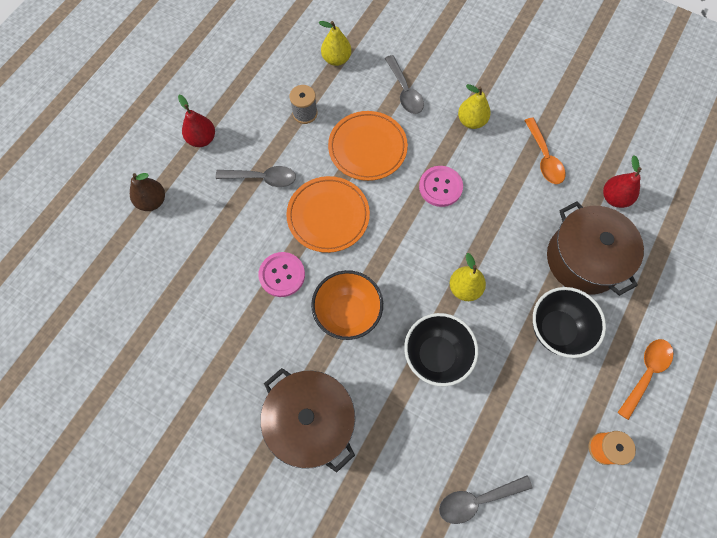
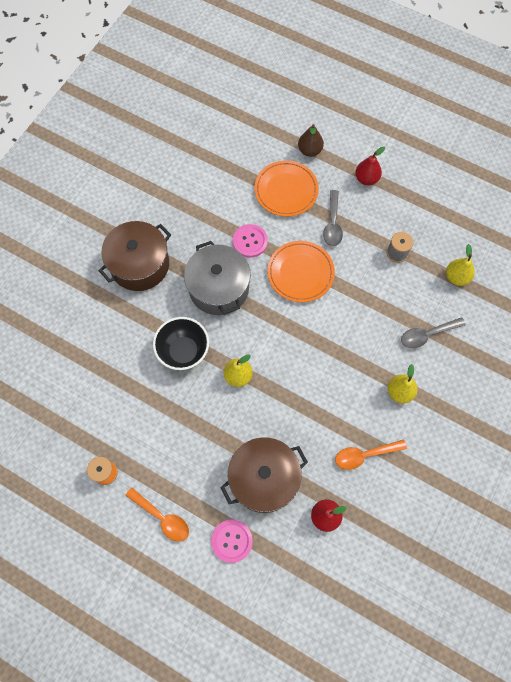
camera: 90 degrees right, 0 degrees up
(348, 313) = (219, 288): orange bowl -> grey pot
(367, 148) = (365, 303): orange plate -> orange plate (286, 190)
(440, 187) = (330, 361): pink button -> pink button (231, 541)
(477, 499) = (77, 375): grey spoon -> none
(557, 329) = (201, 447): black bowl -> none

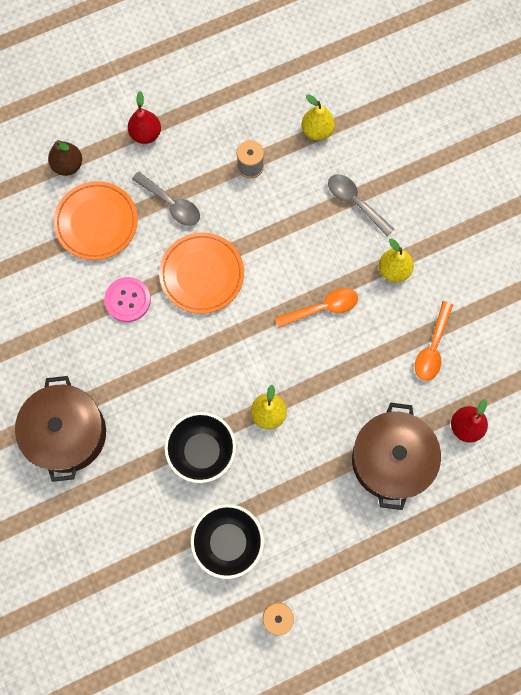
camera: 55 degrees left, 5 degrees up
(135, 407) = (228, 542): none -> black bowl
(162, 517) = (363, 587): orange spoon -> orange spoon (323, 308)
(219, 288) = (157, 368): grey pot -> none
(231, 541) = (431, 533): pink button -> none
(427, 334) = (355, 202): grey spoon -> grey spoon turned 120 degrees clockwise

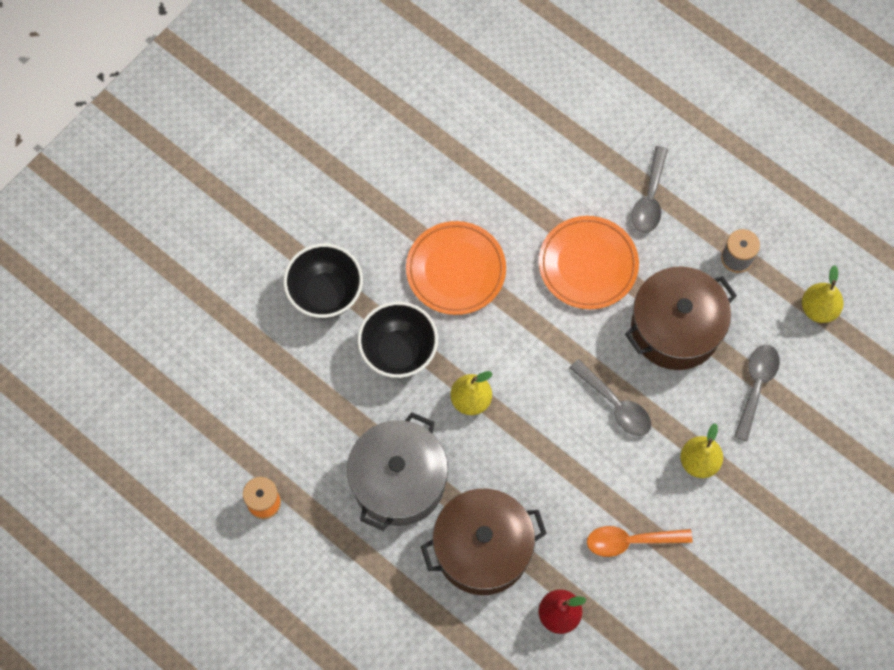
camera: 65 degrees right, 5 degrees down
(67, 433) = (354, 214): brown pot -> brown pot (675, 328)
(68, 165) = (636, 78): brown pear -> none
(96, 222) = (589, 135): orange plate -> orange plate (456, 270)
(127, 300) = (522, 205): pink button -> none
(146, 134) = (714, 137): red pear -> none
(228, 542) = (317, 419): black bowl -> black bowl (325, 294)
(308, 500) = (398, 481): none -> grey pot
(323, 308) = (615, 405): orange spoon -> grey spoon

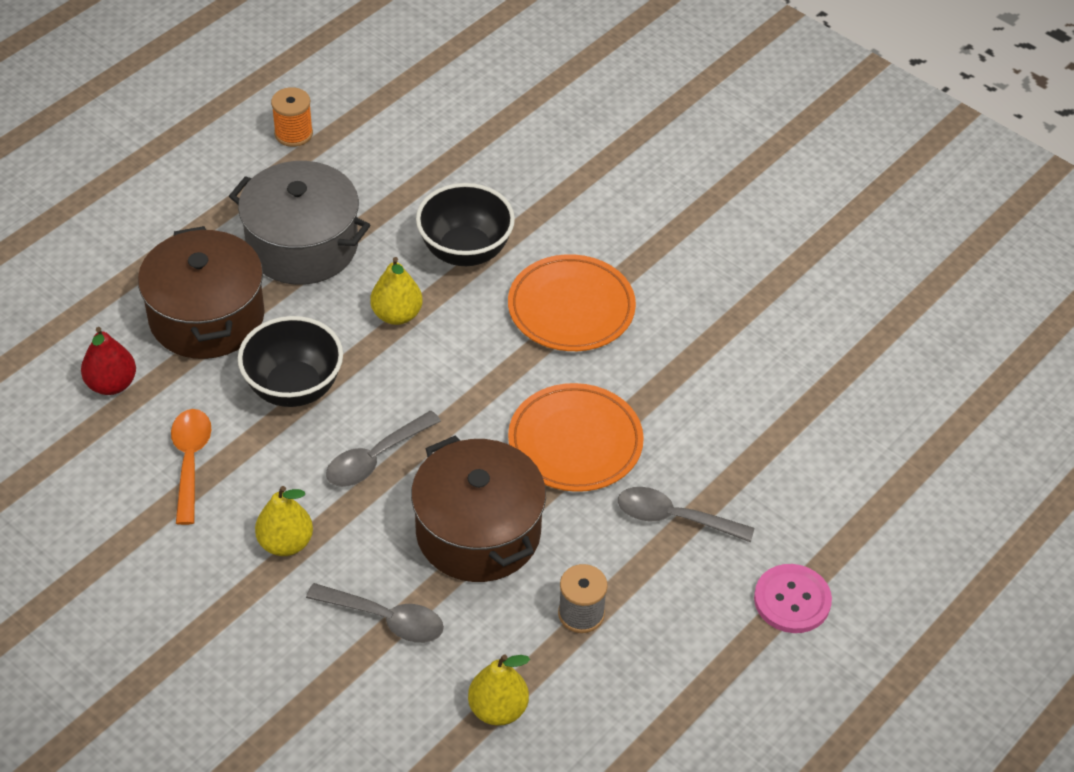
camera: 90 degrees right, 20 degrees down
(325, 294) = (543, 189): black bowl -> black bowl (294, 388)
(710, 126) = (792, 600): none -> pink button

